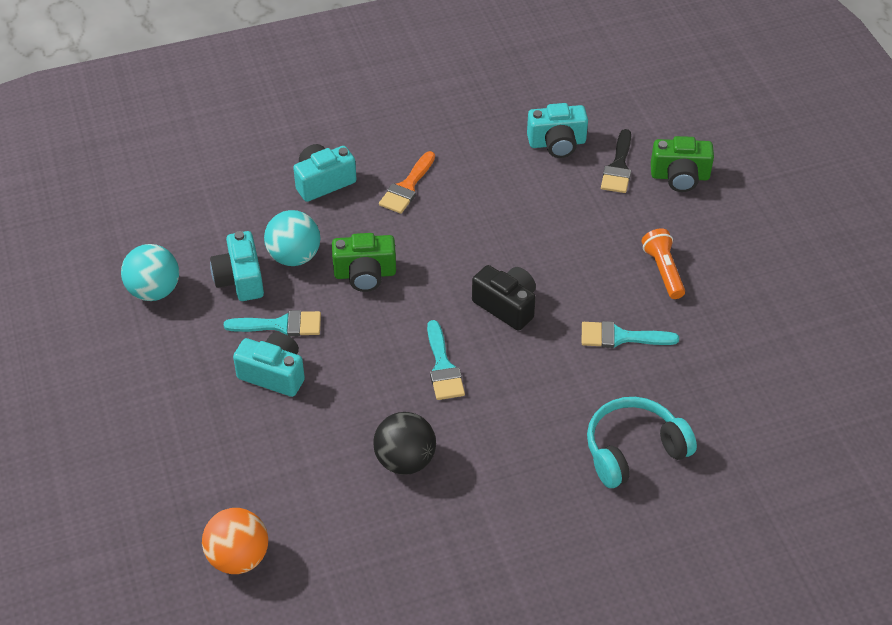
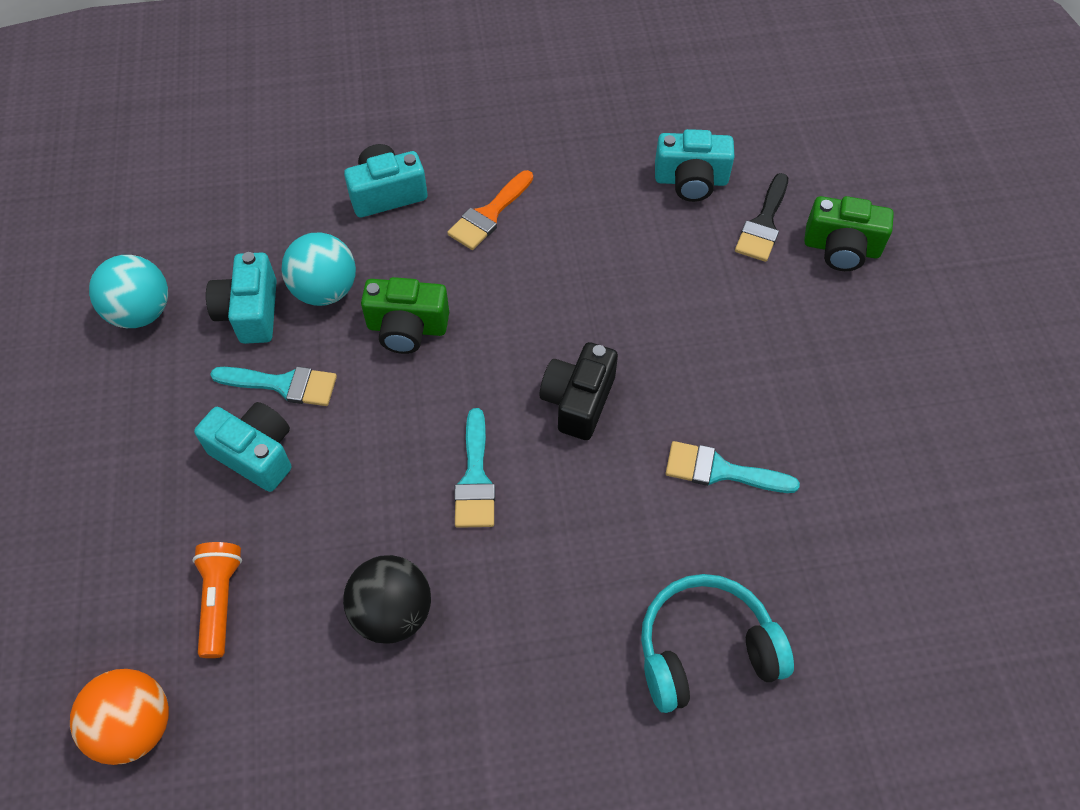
camera: 10 degrees right, 10 degrees up
(506, 306) = (578, 401): black camera -> black camera turned 120 degrees counterclockwise
(663, 270) = (795, 380): orange flashlight -> orange flashlight (220, 600)

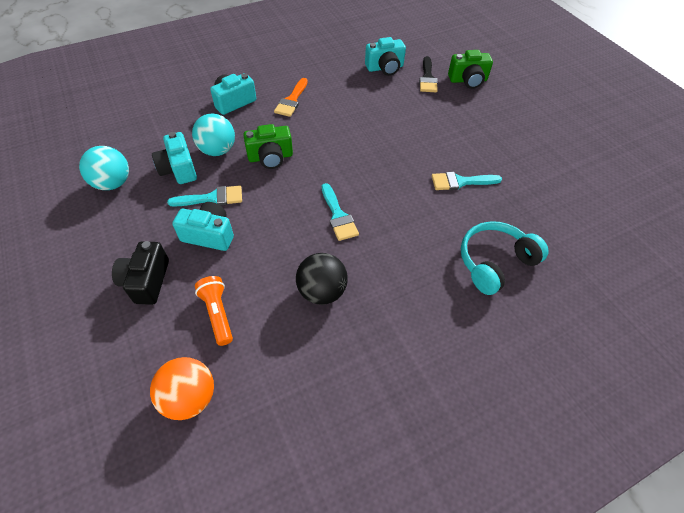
camera: 20 degrees left, 5 degrees down
(578, 401) = (375, 169): black camera -> black camera (147, 281)

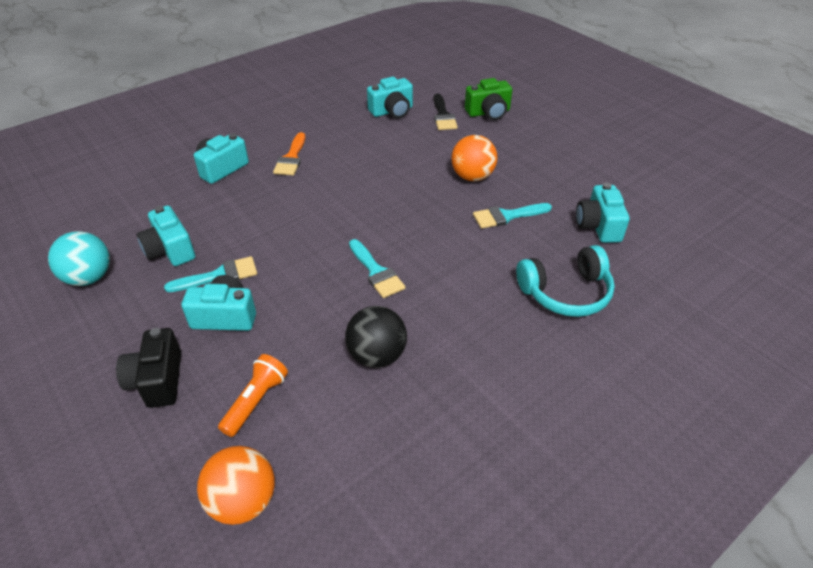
camera: 10 degrees left, 10 degrees down
(218, 150) = (214, 223): turquoise ball -> none
(218, 313) = (256, 401): orange flashlight -> orange flashlight turned 60 degrees clockwise
(270, 157) = (280, 221): green camera -> none
(439, 140) = (472, 177): none -> orange ball
(494, 262) = (566, 292): turquoise headphones -> turquoise headphones turned 150 degrees counterclockwise
(539, 204) = (598, 226): none -> turquoise camera

